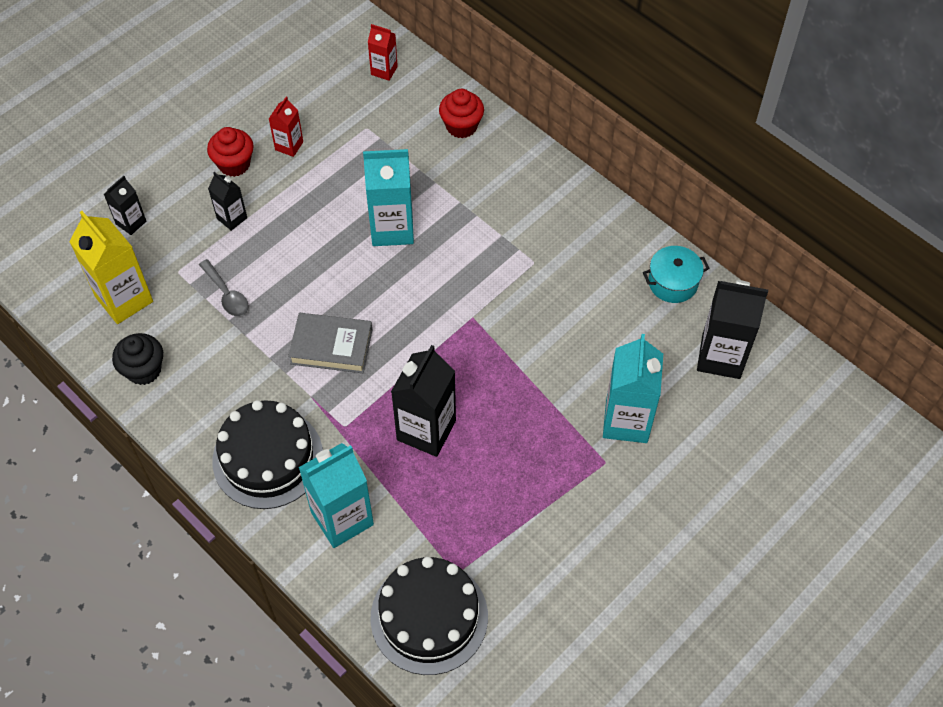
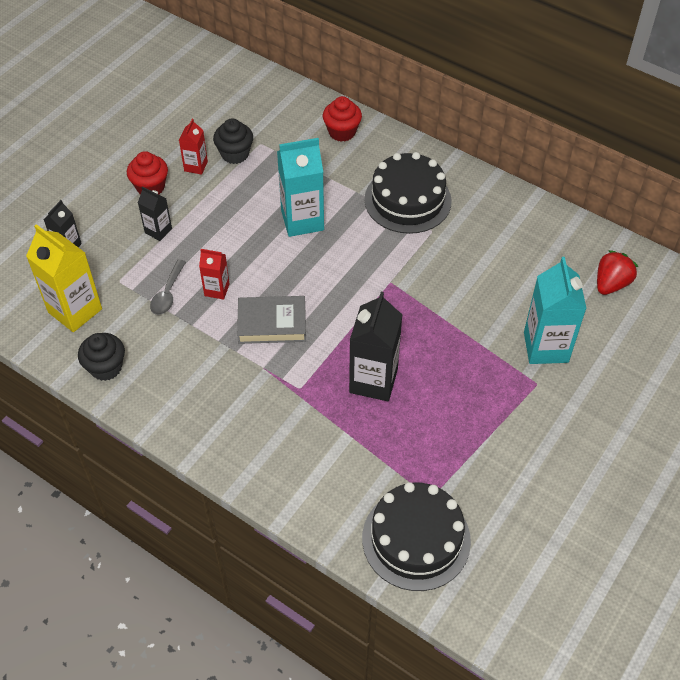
camera: 10 degrees left, 5 degrees down
(227, 294) = (168, 294): grey spoon -> grey spoon turned 60 degrees clockwise
(268, 458) = (236, 425): black cake -> black cake (407, 200)
(335, 137) = (235, 154): none -> black cupcake
(342, 518) = (316, 467): turquoise carton -> none
(384, 70) = (264, 97): red carton -> red carton (217, 290)
(673, 283) = (554, 231): turquoise pot -> none
(721, 357) = (611, 284): black carton -> red strawberry

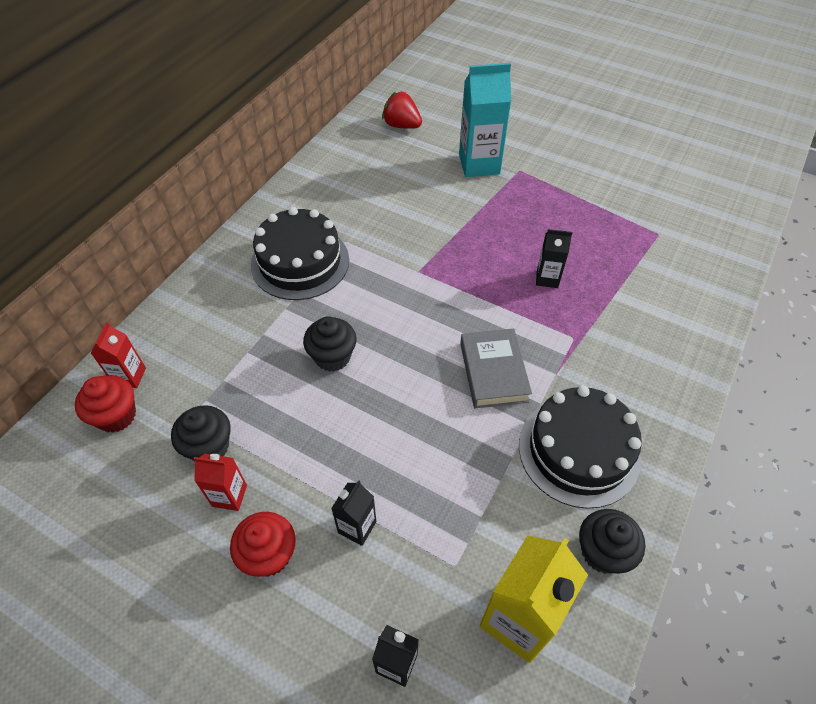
camera: 95 degrees left, 0 degrees up
(168, 294) = (467, 494): grey spoon -> none
(217, 290) = (453, 436): red carton -> red carton (130, 376)
(302, 220) = (332, 357): turquoise carton -> black cupcake
(342, 132) = (181, 328): red cupcake -> red cupcake (116, 416)
(373, 381) = (547, 278): black carton -> black carton, size x0.54
(416, 539) = (703, 242): black cake -> black cake (579, 450)

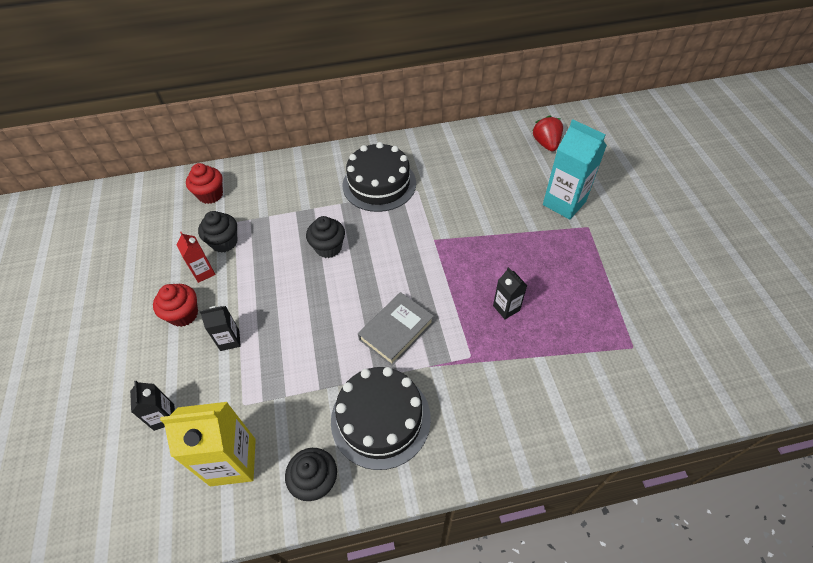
camera: 50 degrees right, 0 degrees up
(130, 376) = (237, 181): red carton -> none

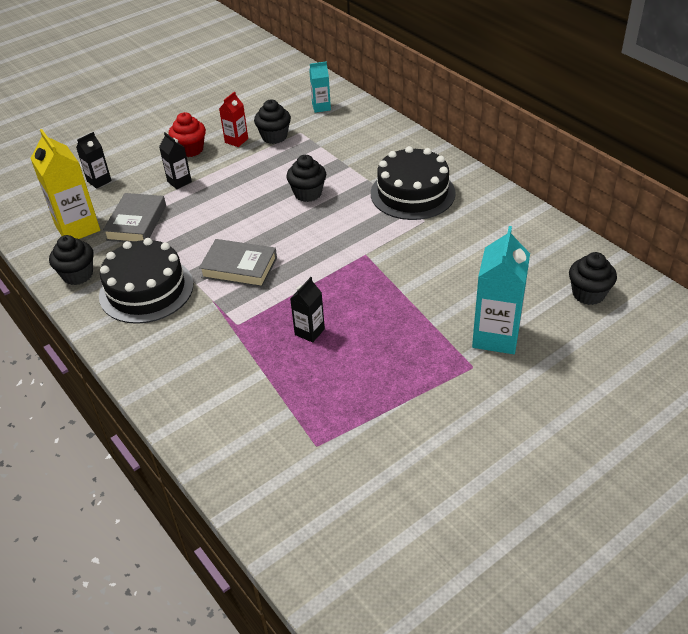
camera: 65 degrees right, 10 degrees down
(210, 195) = (321, 107): red cupcake -> turquoise carton
(268, 399) = (136, 223): none -> grey book
(546, 144) = (588, 294): red strawberry -> black cupcake

